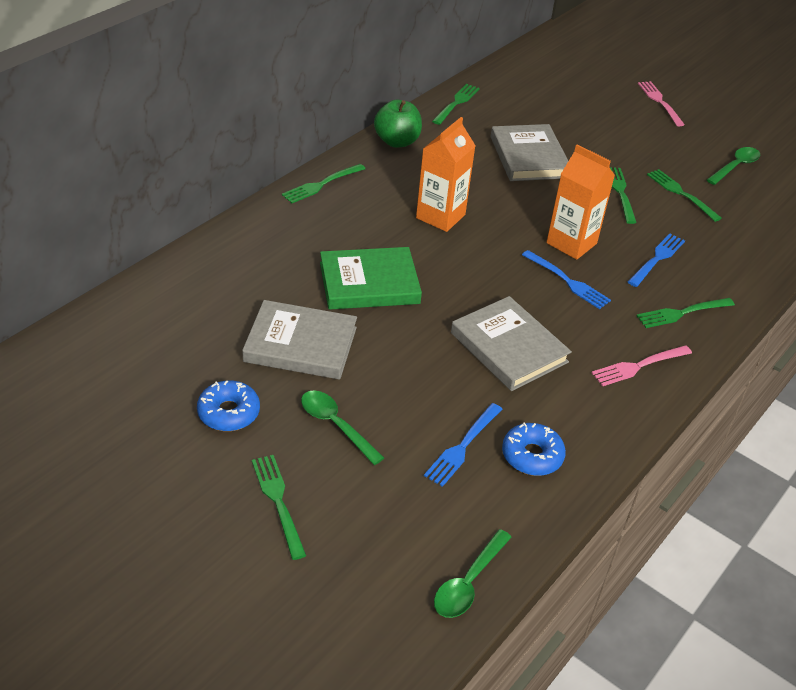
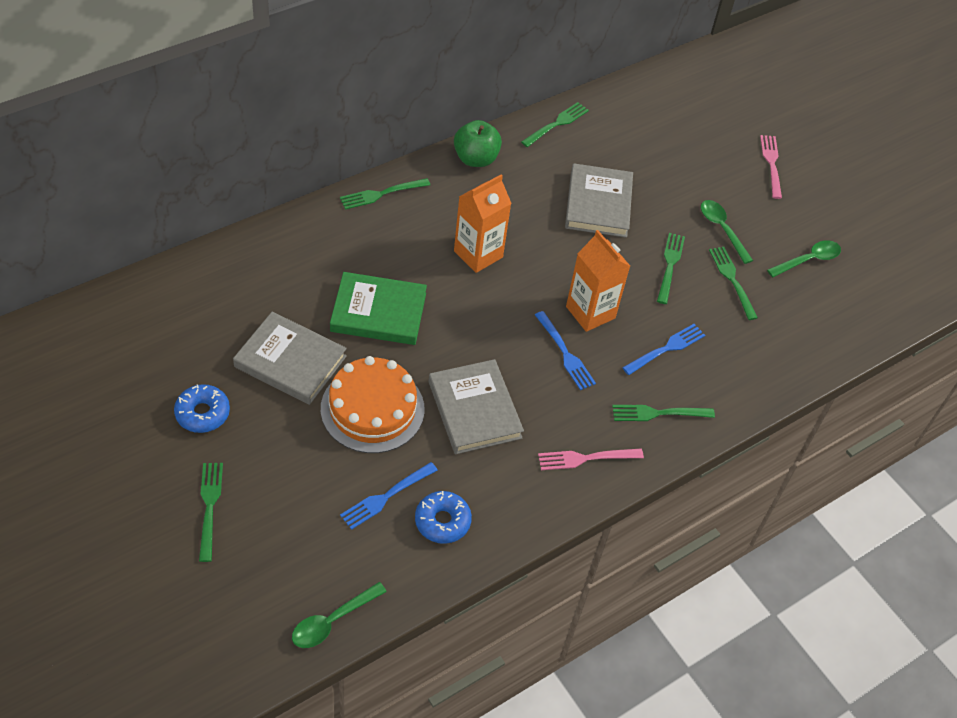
camera: 15 degrees right, 10 degrees up
(336, 425) = (287, 448): green spoon -> green spoon (722, 229)
(407, 369) = (372, 409): none -> orange cake

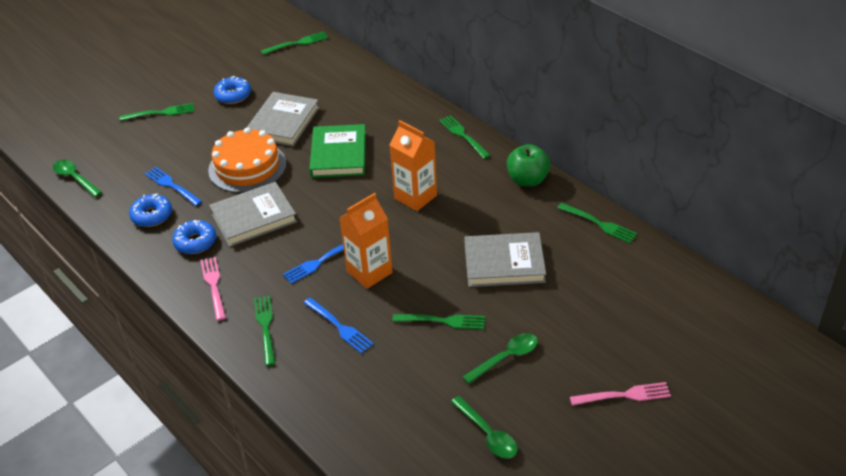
camera: 90 degrees right, 10 degrees down
(505, 474) = (195, 242): none -> blue donut
(732, 280) = (439, 370): green fork -> green fork (297, 43)

